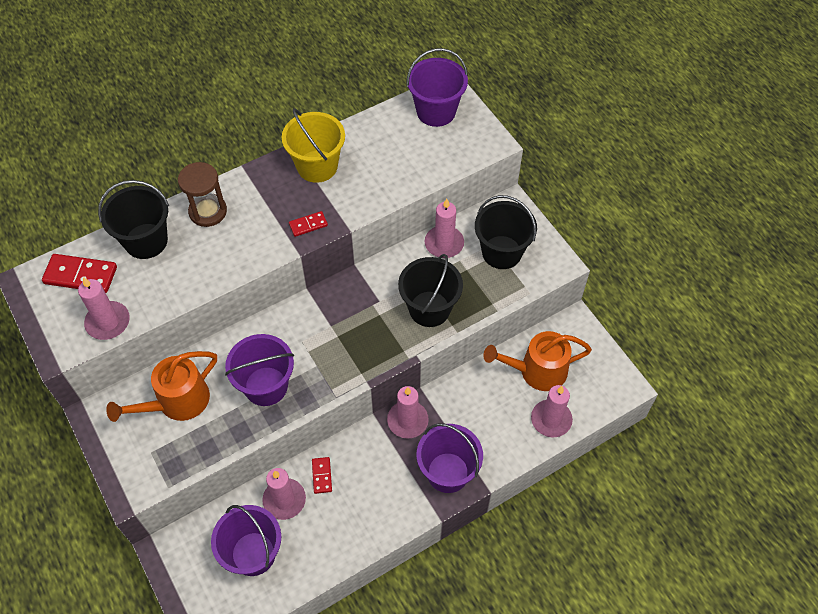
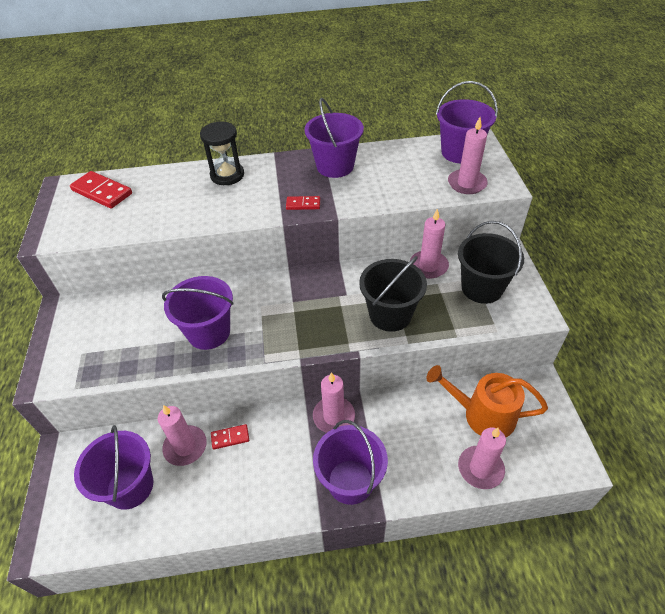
camera: 25 degrees right, 10 degrees down
(108, 322) = (96, 229): pink candle -> pink candle (467, 183)
(146, 241) = (166, 182): black bucket -> none
(177, 402) = (129, 320): orange watering can -> none
(208, 211) = (227, 175): brown hourglass -> black hourglass
(317, 166) = (335, 166): yellow bucket -> purple bucket
(322, 476) = (230, 437): red domino -> red domino turned 60 degrees clockwise

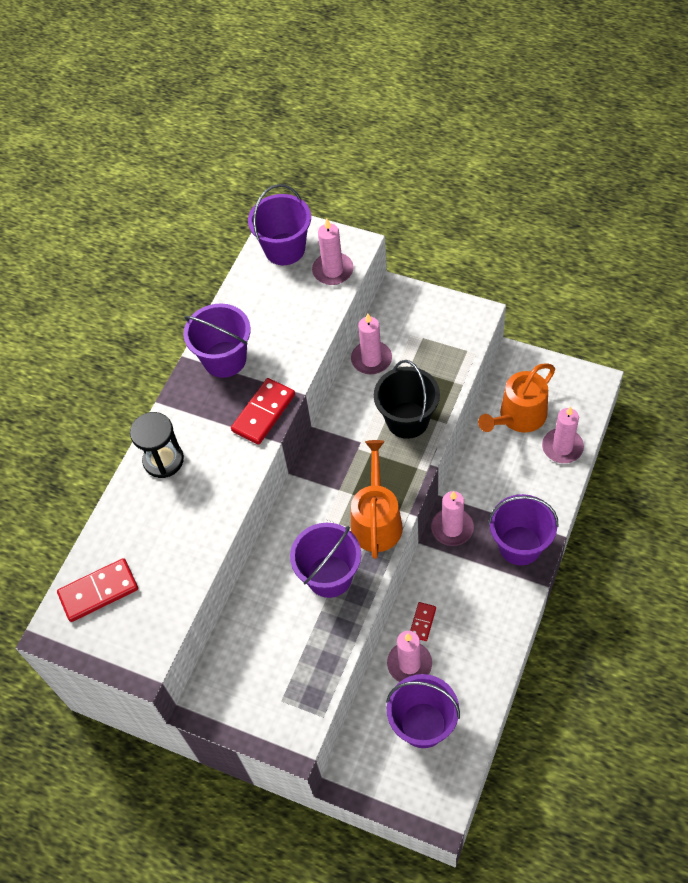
camera: 55 degrees left, 10 degrees up
(278, 339) = (376, 521): none -> orange watering can
(303, 204) = (263, 413): red domino -> red domino, size x1.81
(482, 288) = (424, 335): black bucket -> none

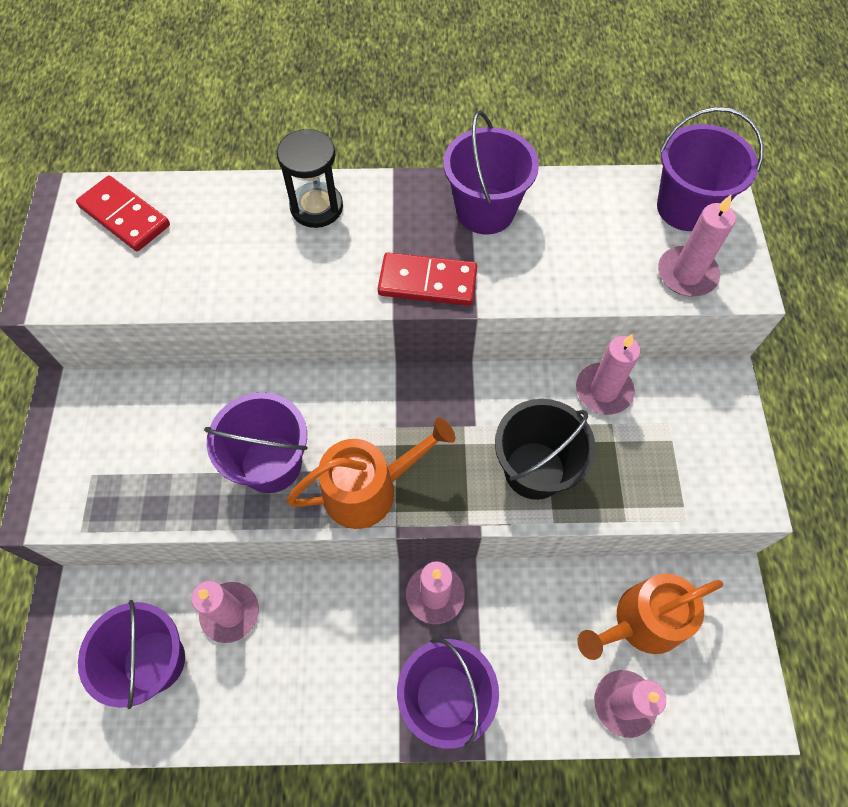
camera: 60 degrees right, 5 degrees up
(422, 622) = (291, 607): red domino -> none
(519, 417) = (641, 622): orange watering can -> orange watering can turned 45 degrees counterclockwise

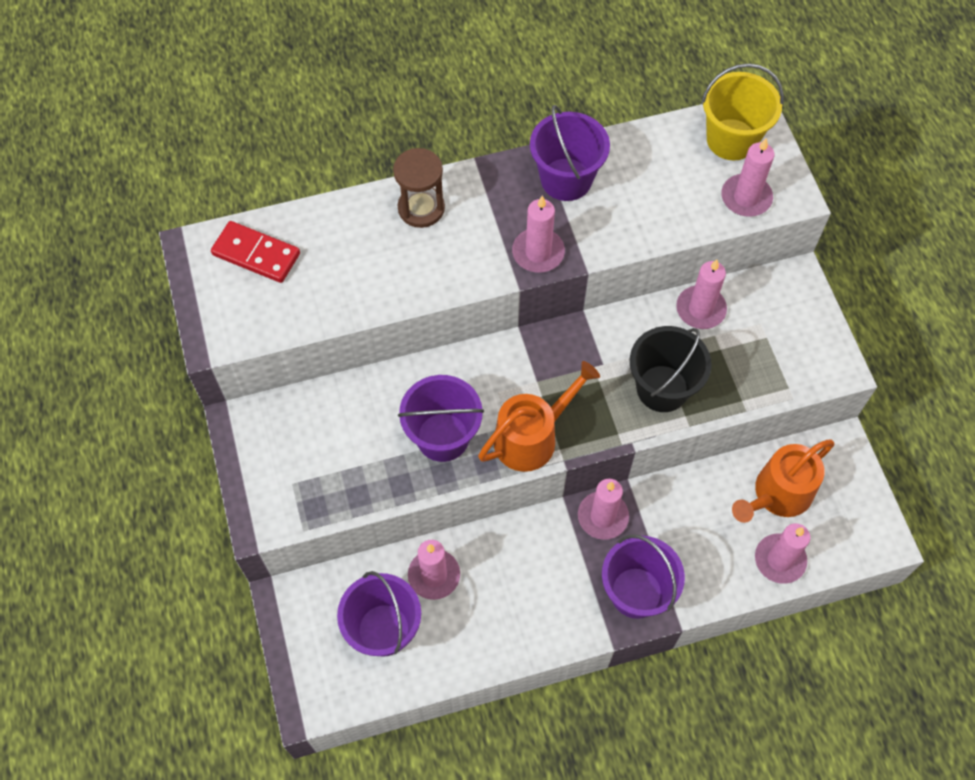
camera: 15 degrees left, 0 degrees up
(316, 207) = (421, 208): black hourglass -> brown hourglass
(427, 282) = (538, 252): red domino -> pink candle
(686, 208) = (731, 139): purple bucket -> yellow bucket

